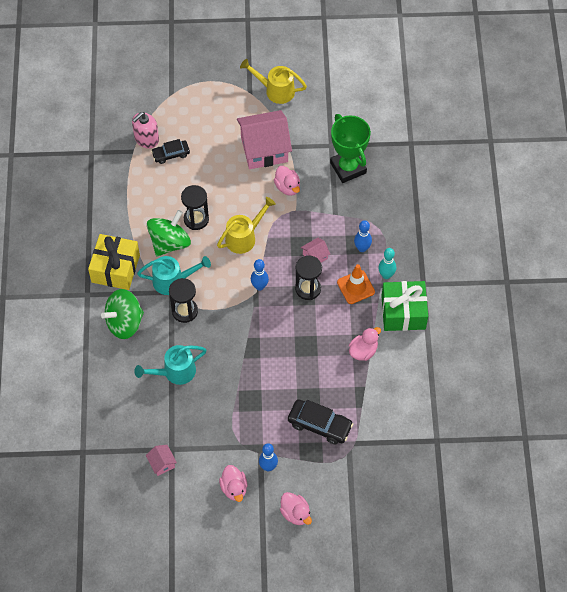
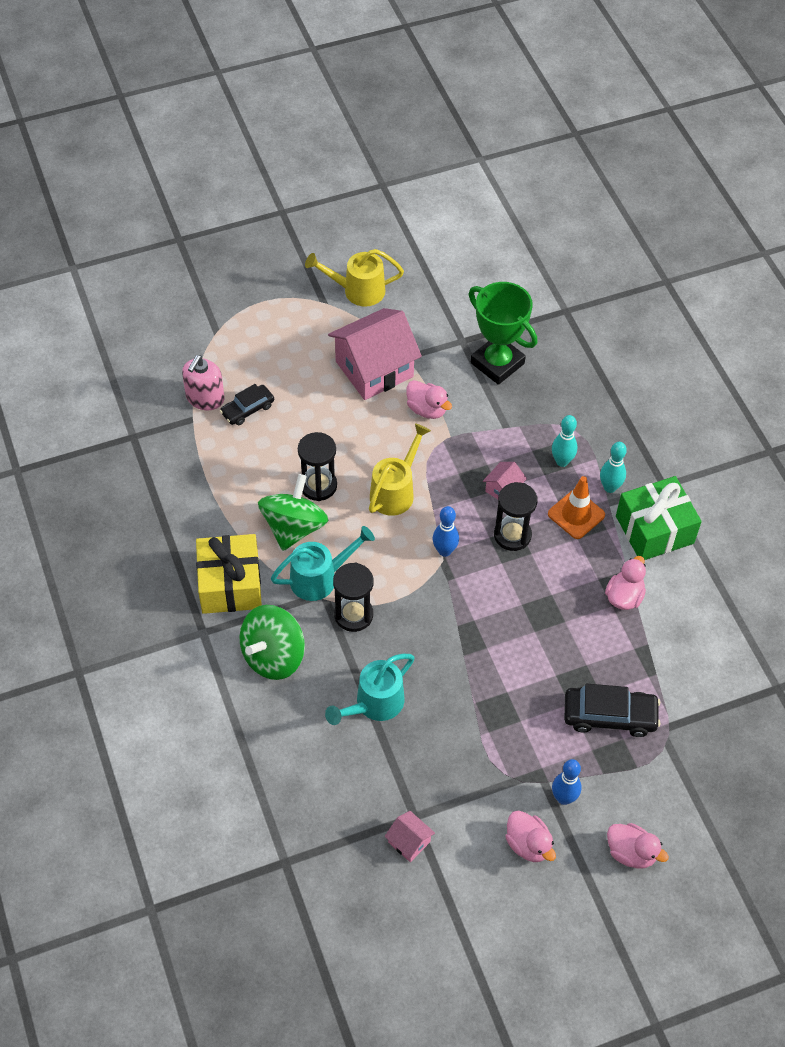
camera: 20 degrees left, 5 degrees down
(362, 248) = (562, 461): blue bowling pin -> turquoise bowling pin

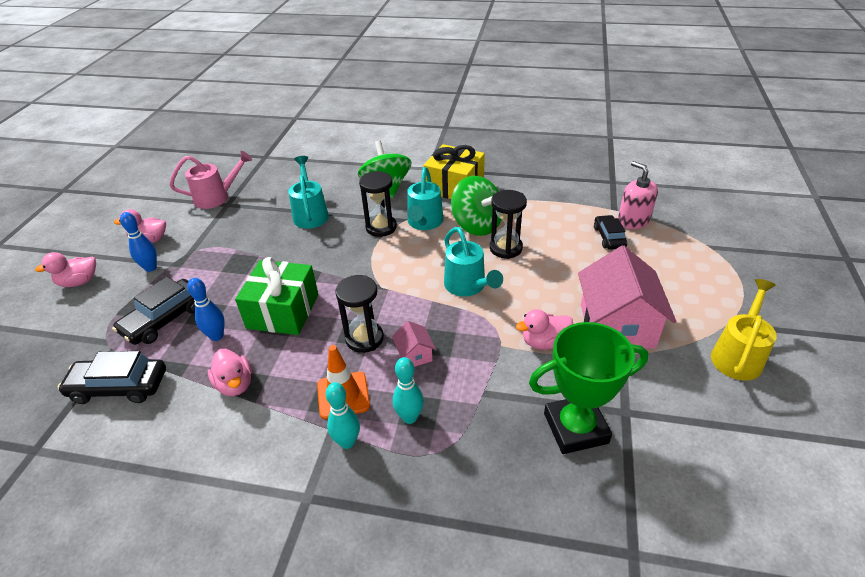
camera: 125 degrees right, 15 degrees down
(395, 491) = (468, 286): yellow watering can -> turquoise watering can
(409, 842) = (217, 197): pink house -> pink watering can
(444, 551) = (388, 291): blue bowling pin -> blue bowling pin (217, 336)
(654, 530) = (269, 452): green gift -> green gift (283, 311)
(692, 682) = (119, 387): none -> black car

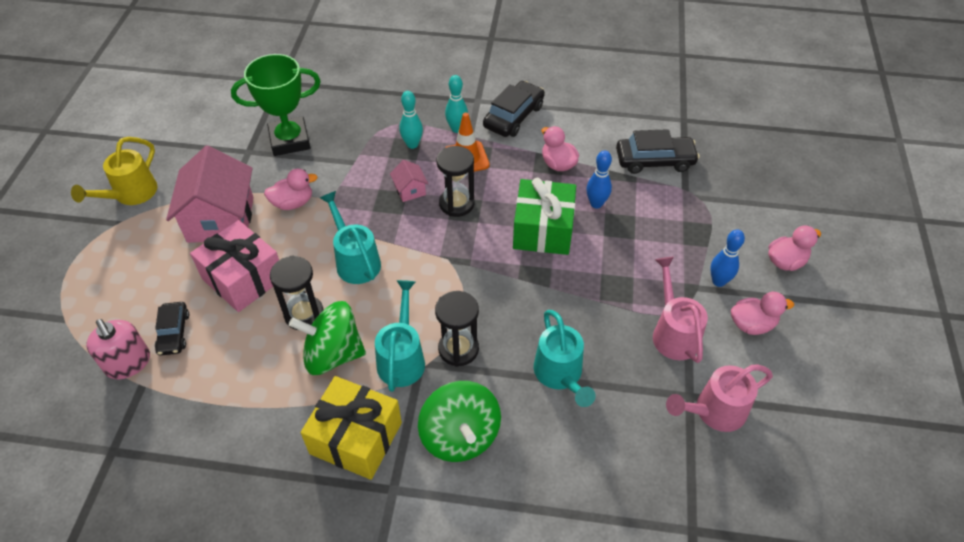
camera: 175 degrees right, 10 degrees up
(164, 319) = (658, 220): black car -> black car (513, 116)
(214, 236) = (673, 332): none -> pink watering can
(477, 225) = (333, 354): green spinning top -> green spinning top turned 45 degrees counterclockwise
(568, 273) = (243, 278): none -> pink gift

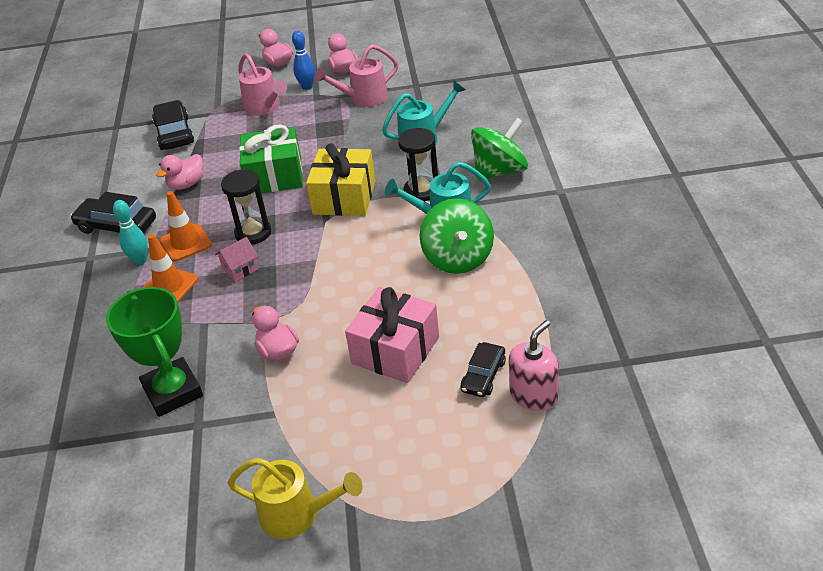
camera: 100 degrees left, 10 degrees down
(174, 333) = (483, 376): black car -> black car turned 135 degrees clockwise
(221, 219) = (318, 403): pink house -> none
(304, 314) = (423, 291): black hourglass -> none
(355, 260) = (346, 278): turquoise watering can -> none
(356, 438) = (530, 220): yellow gift -> yellow gift (344, 197)
(412, 144) = (169, 286): turquoise bowling pin -> orange traffic cone
(596, 204) = (235, 154): blue bowling pin -> none
(714, 411) = (424, 75): pink watering can -> pink watering can (265, 108)

